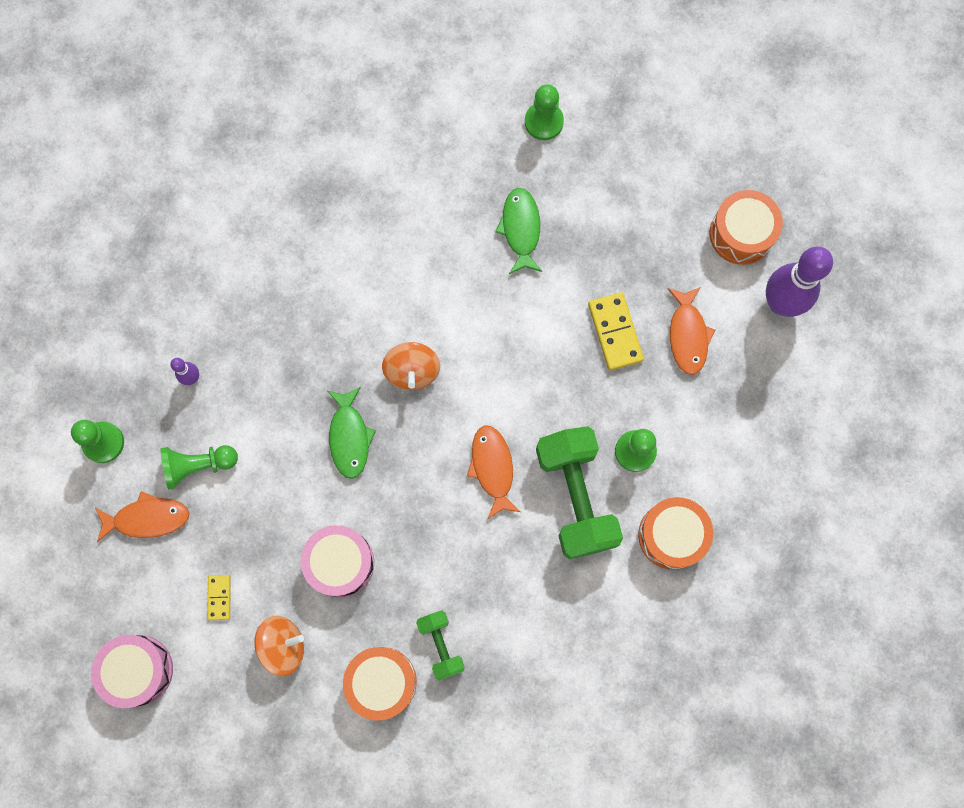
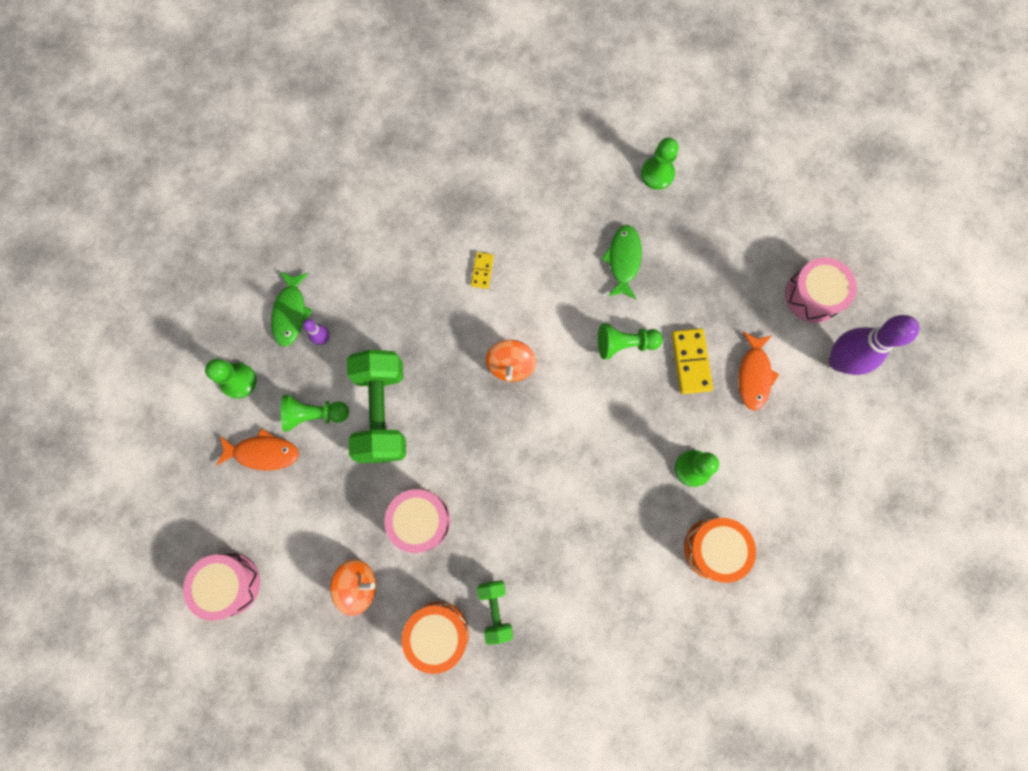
camera: 10 degrees right, 0 degrees up
(219, 597) = (311, 532): yellow domino -> yellow domino (482, 271)
(349, 437) = (447, 413): green fish -> green fish (291, 313)
(492, 468) = (566, 461): orange fish -> none
(537, 325) = (625, 344): none -> green pawn
(576, 496) = (634, 499): green dumbbell -> green dumbbell (382, 412)
(741, 234) = (813, 296): orange drum -> pink drum

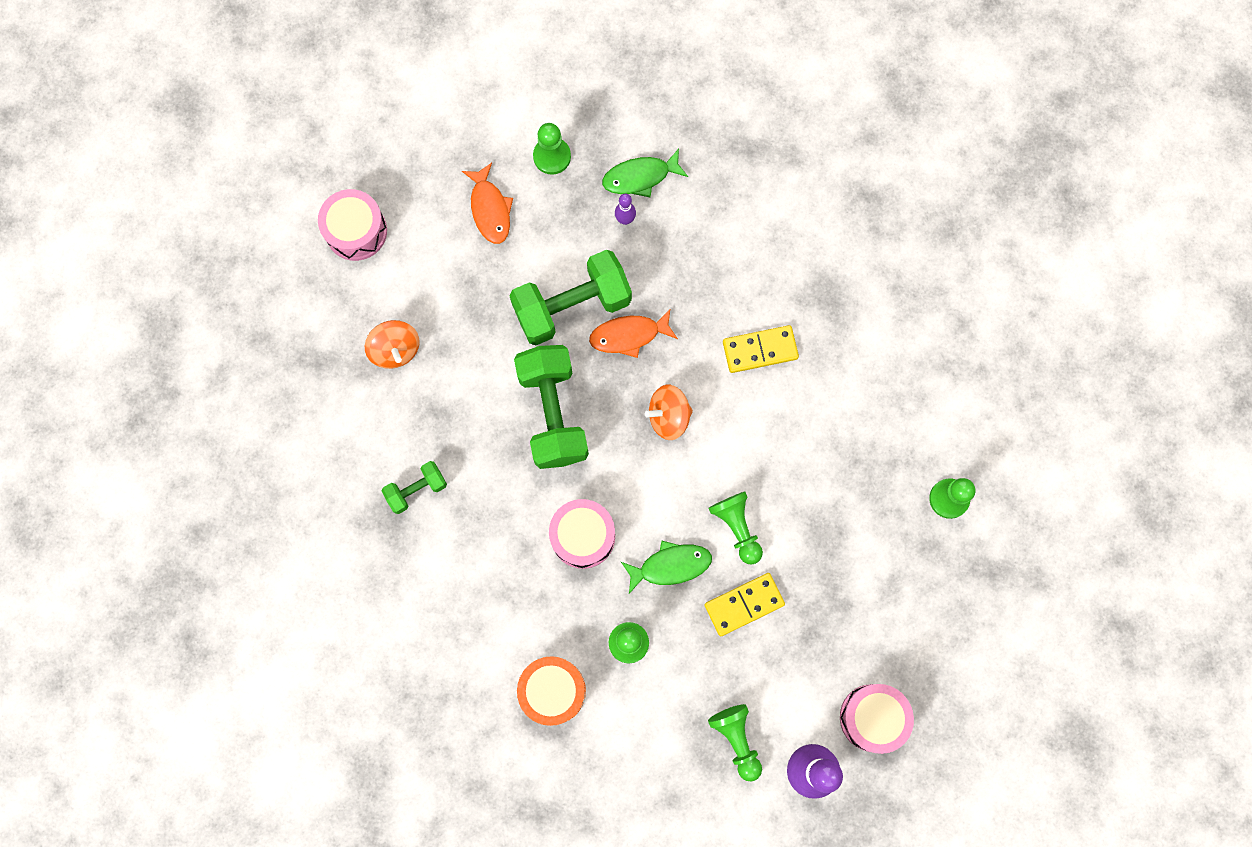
camera: 70 degrees right, 0 degrees up
(314, 414) = (545, 242): green pawn -> green pawn (736, 739)
(420, 521) = (477, 385): pink drum -> pink drum (583, 536)
(438, 633) = (376, 443): orange drum -> none
(471, 462) = (553, 413): none -> green dumbbell
(482, 271) = (760, 350): yellow domino -> yellow domino, size x1.74
(623, 260) = (831, 495): green fish -> green fish (670, 566)
(753, 375) = (755, 678): orange fish -> orange fish (629, 335)

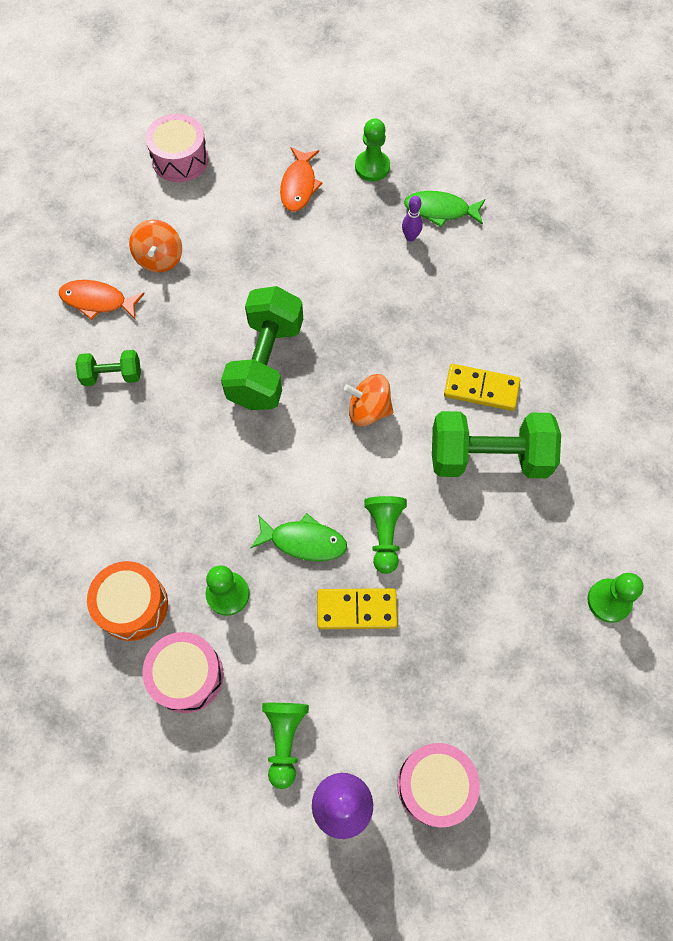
camera: 25 degrees right, 10 degrees down
(572, 306) = (329, 285): green dumbbell -> green dumbbell (488, 457)
(583, 536) = (236, 478): pink drum -> pink drum (187, 675)
(629, 335) = (367, 328): orange fish -> orange fish (98, 301)

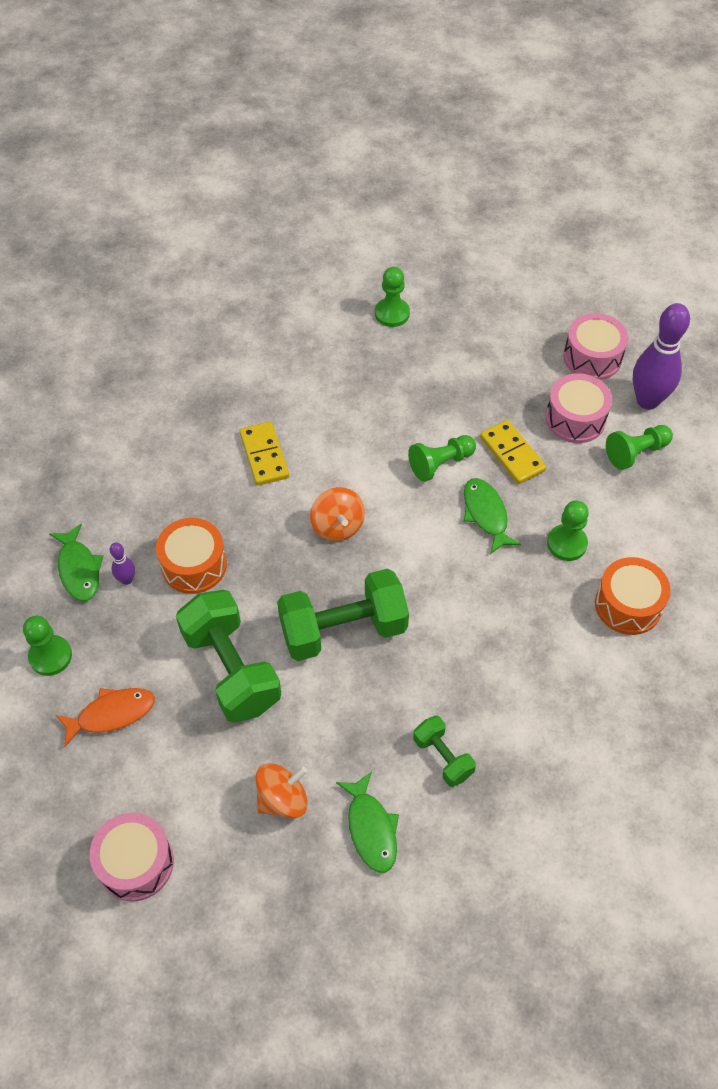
camera: 120 degrees left, 10 degrees down
(98, 301) = (371, 828): orange fish -> green fish
(187, 675) = (646, 536): pink drum -> pink drum (575, 419)
(395, 287) = (194, 565): none -> orange drum
(488, 457) = (325, 425): green dumbbell -> green dumbbell (231, 669)

